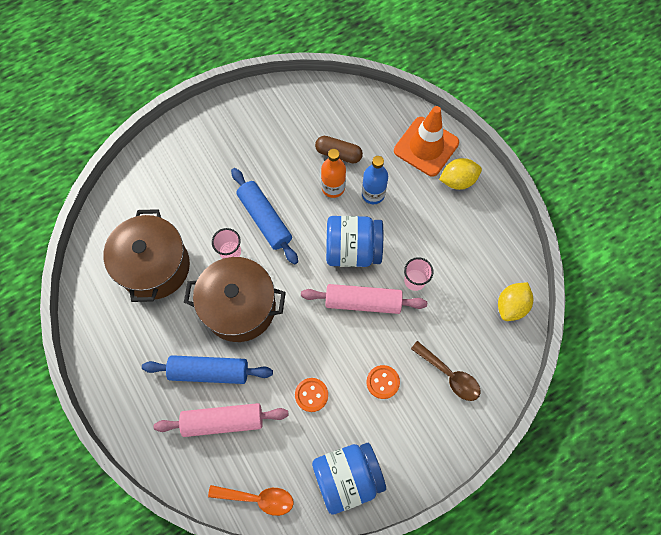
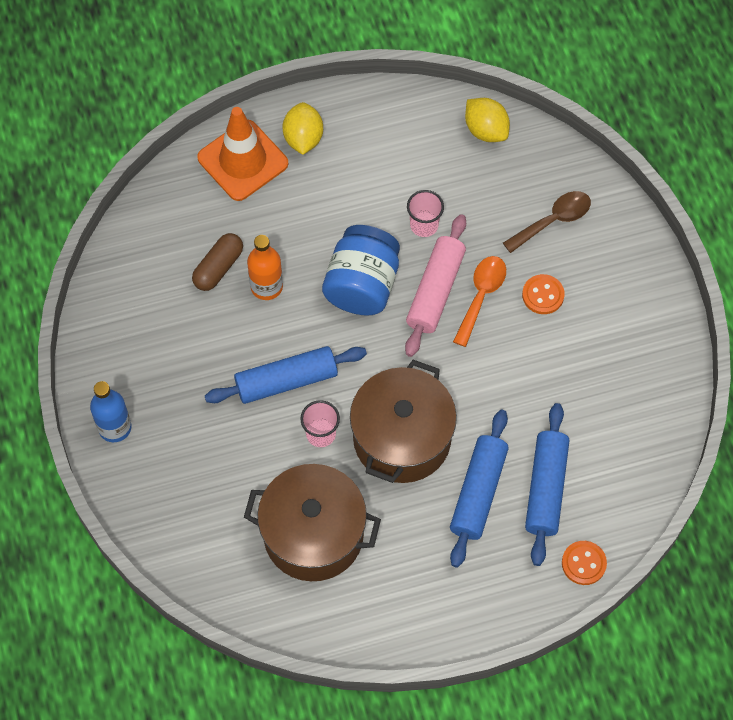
camera: 75 degrees left, 5 degrees down
(223, 421) = (546, 488): pink rolling pin -> blue rolling pin
(257, 498) = (648, 468): orange spoon -> orange spoon (481, 296)
(311, 395) = (538, 379): orange button -> orange button (583, 563)
(347, 477) = (646, 362): blue jar -> none
(373, 194) = (291, 241): blue bottle -> blue bottle (115, 427)

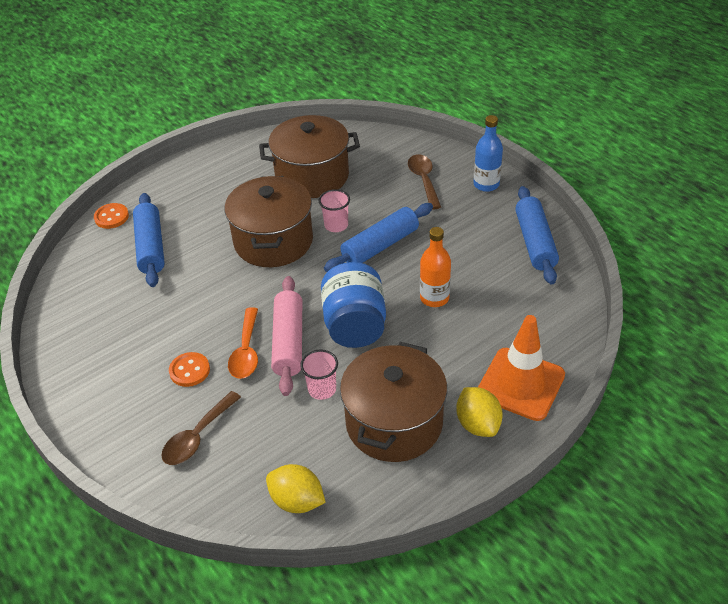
camera: 160 degrees right, 20 degrees down
(183, 466) = (424, 180): none -> brown spoon
(218, 267) = (482, 297): brown capsule -> none
(374, 167) = (394, 423): none -> brown pot
(478, 492) = (202, 230): blue rolling pin -> blue rolling pin (535, 242)

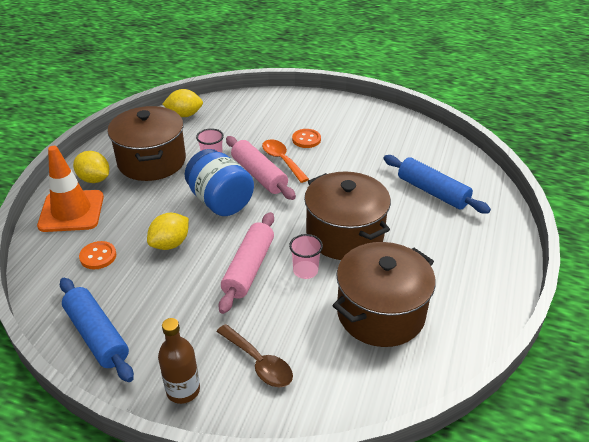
camera: 145 degrees right, 5 degrees down
(111, 217) = (496, 199): orange button -> orange button (98, 256)
(198, 436) = (266, 117): brown spoon -> none
(380, 246) = (249, 268): blue rolling pin -> pink rolling pin
(434, 298) = (170, 244): orange bottle -> yellow lemon
(486, 184) = (183, 390): blue bottle -> brown bottle

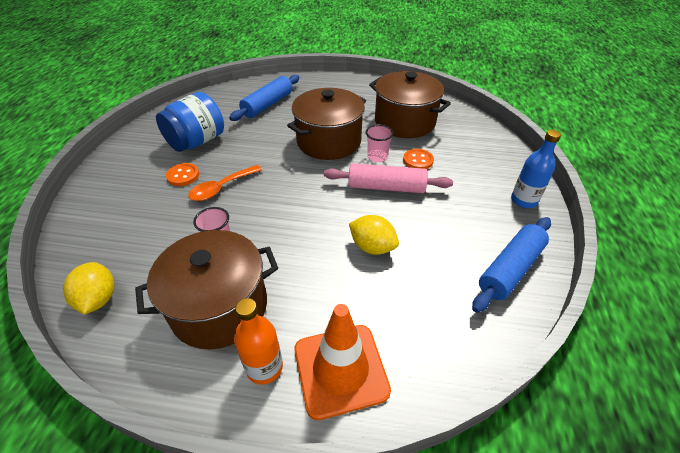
camera: 100 degrees left, 5 degrees up
(94, 179) = (264, 367): yellow lemon -> orange bottle
(98, 256) = (412, 306): orange button -> orange button (418, 160)
(183, 390) = (523, 200): brown bottle -> blue bottle
(220, 201) = (297, 222): blue jar -> blue jar (197, 141)
(258, 362) = (476, 168): brown spoon -> none
(259, 175) = (248, 201): pink rolling pin -> none

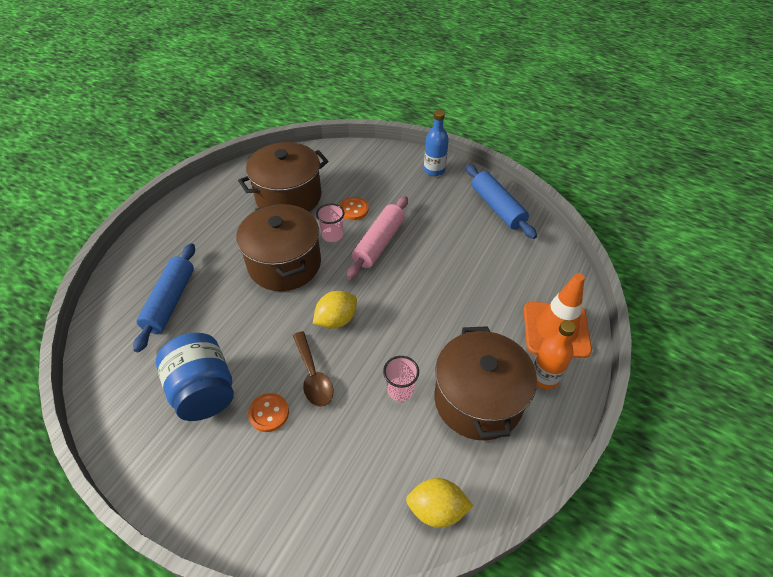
camera: 70 degrees left, 5 degrees up
(221, 188) = (313, 376): orange spoon -> brown spoon
(268, 105) = (170, 301): blue rolling pin -> blue rolling pin turned 45 degrees clockwise
(372, 247) = (447, 276): yellow lemon -> yellow lemon (336, 320)

